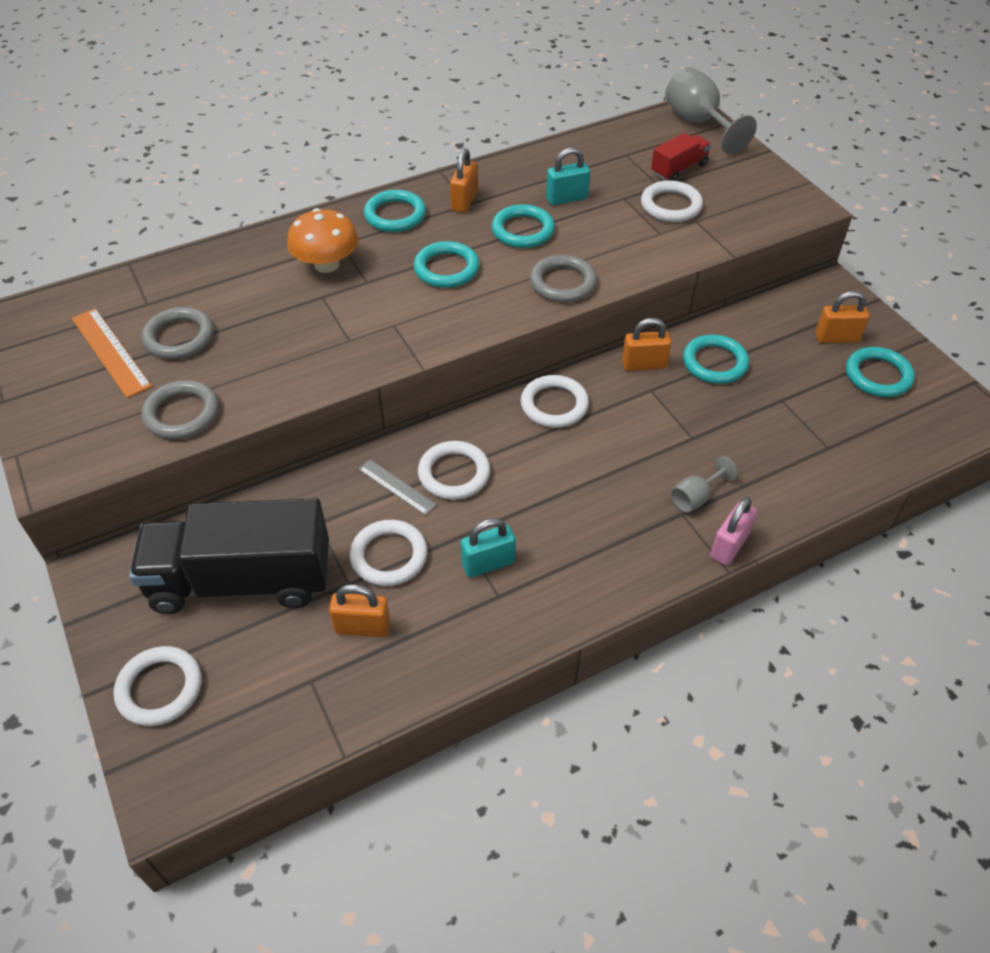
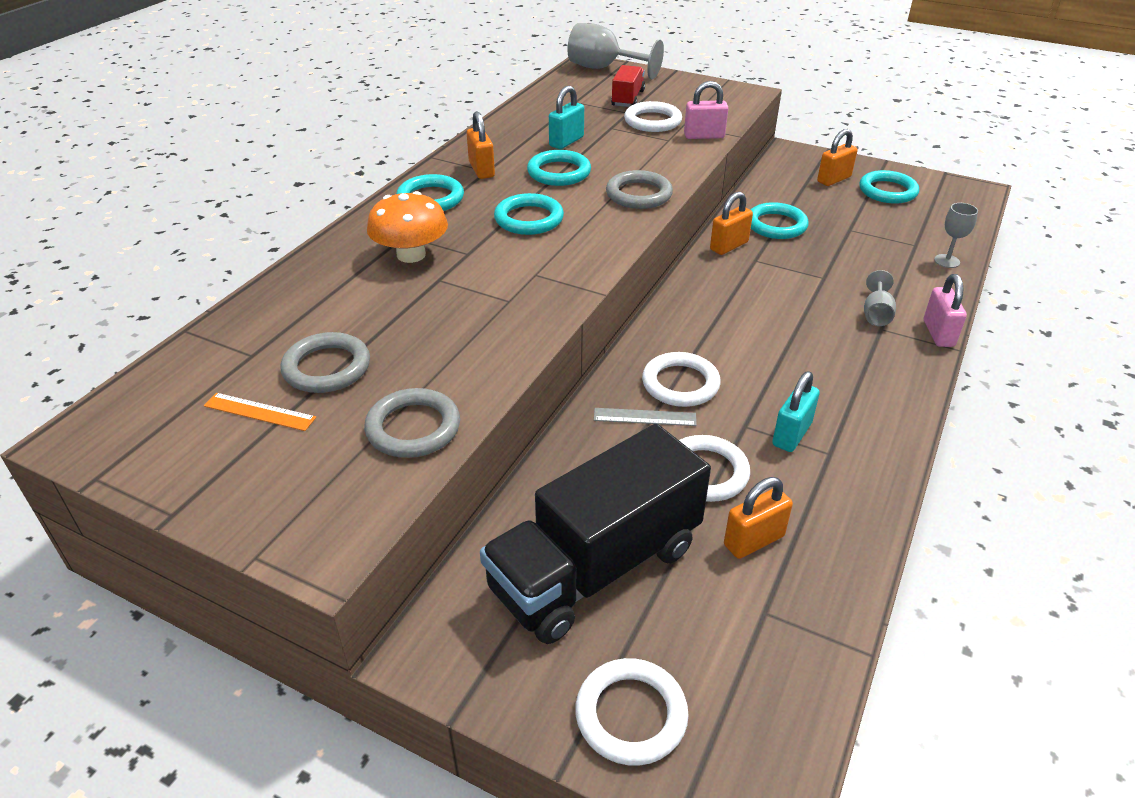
camera: 35 degrees left, 10 degrees down
(111, 351) = (260, 411): orange ruler -> orange ruler, size x0.64
(554, 405) = (697, 300): white ring -> none
(699, 242) = (704, 136): none -> pink padlock
(837, 480) = (947, 261): none -> grey goblet

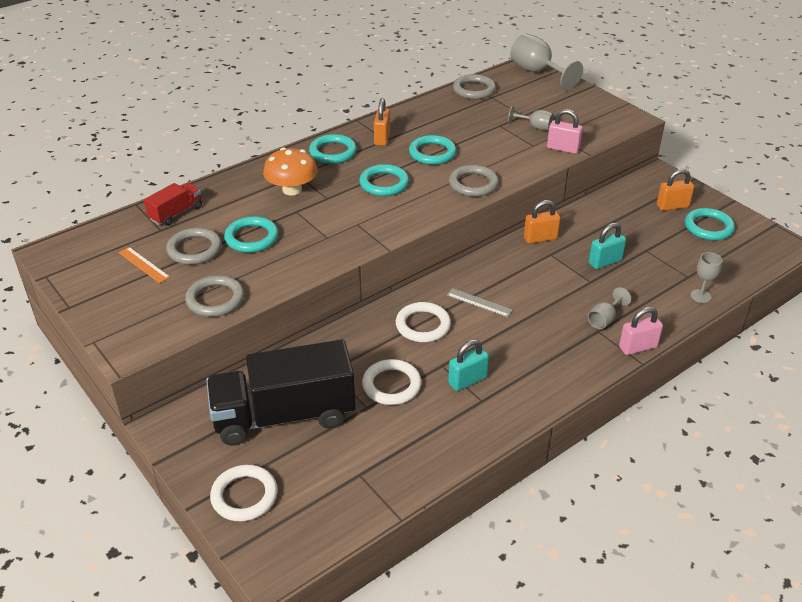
camera: 25 degrees right, 0 degrees up
(548, 98) = (474, 90): none -> grey ring
(566, 141) = (457, 129): turquoise padlock -> turquoise padlock (605, 262)
(627, 98) = (533, 103): red truck -> red truck (176, 213)
(644, 417) = (382, 339): grey ruler -> grey ruler (479, 302)
(652, 121) = (535, 127): white ring -> grey goblet
(753, 540) = (387, 434): orange padlock -> none
(776, 225) = (591, 231): turquoise ring -> turquoise ring (252, 238)
(938, 333) = (638, 347): pink padlock -> pink padlock turned 45 degrees clockwise

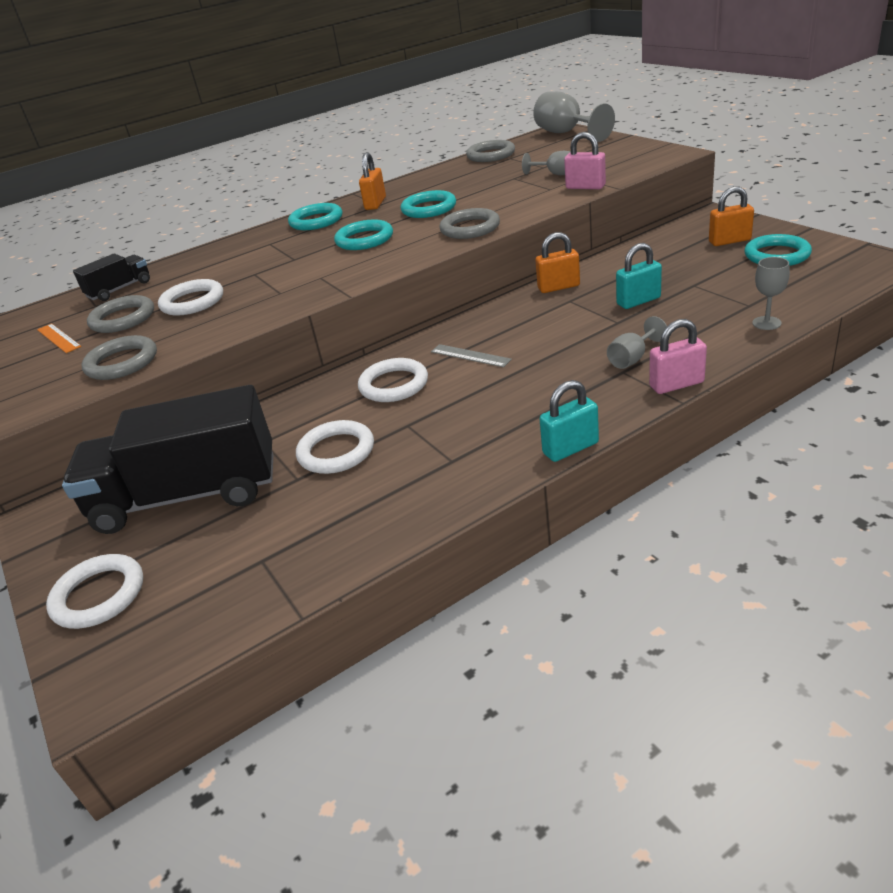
camera: 10 degrees right, 5 degrees down
(176, 213) = (119, 289): red truck -> black truck
(252, 238) = (192, 302): turquoise ring -> white ring
(292, 189) = (257, 256): orange mushroom -> none
(467, 380) = (437, 439): turquoise padlock -> turquoise padlock (570, 448)

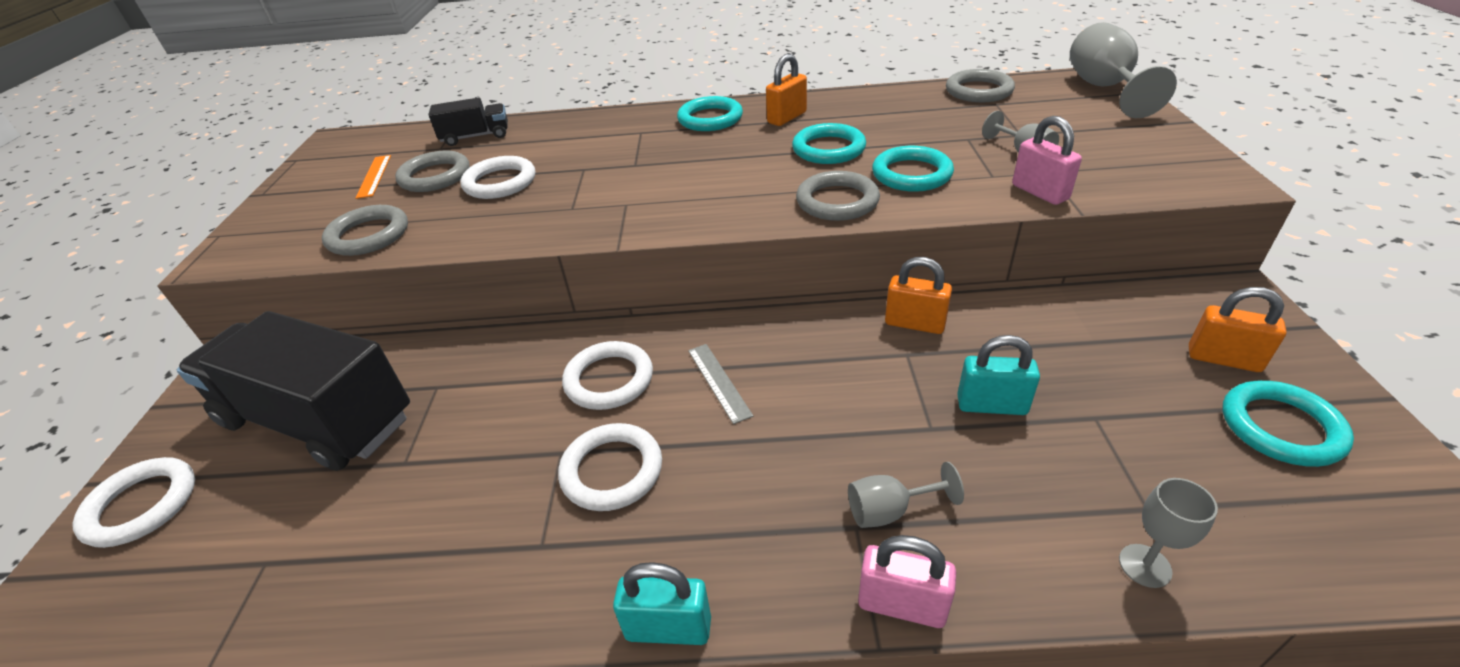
camera: 30 degrees right, 5 degrees up
(336, 451) = (468, 447): white ring -> white ring (612, 470)
(364, 239) = (721, 167): turquoise ring -> turquoise ring (911, 174)

